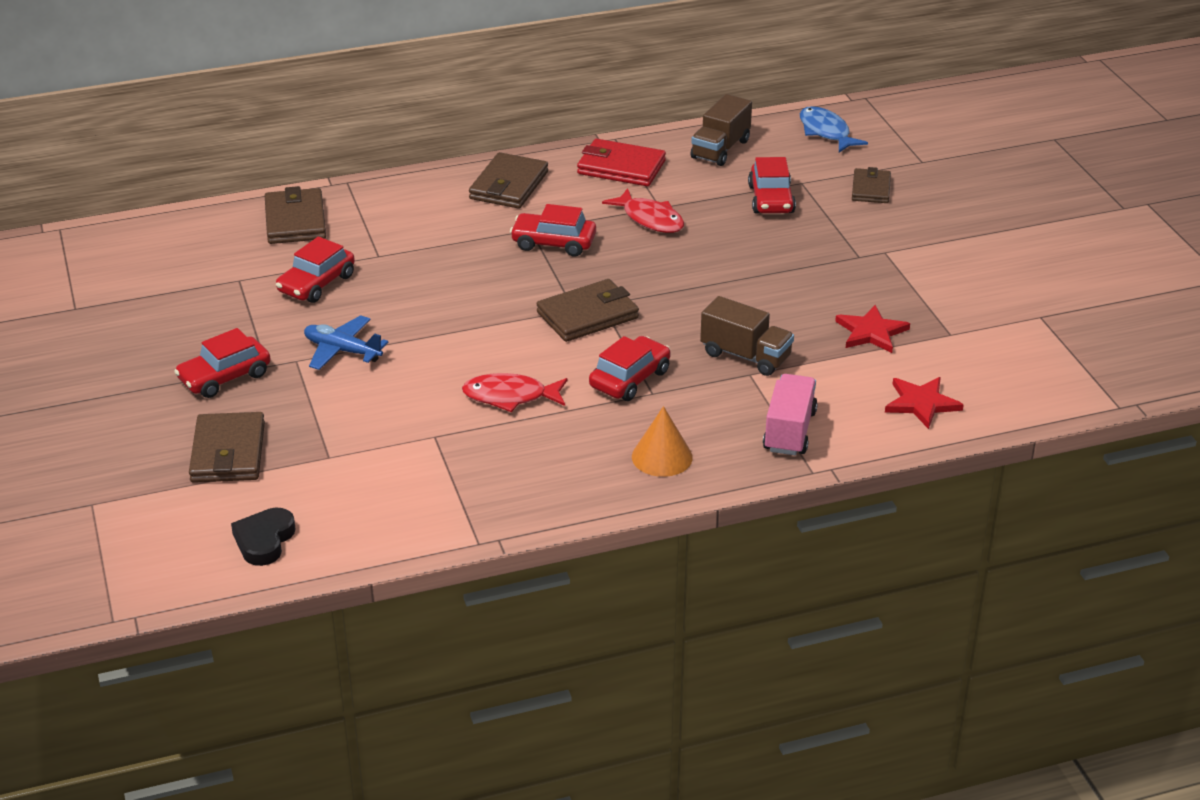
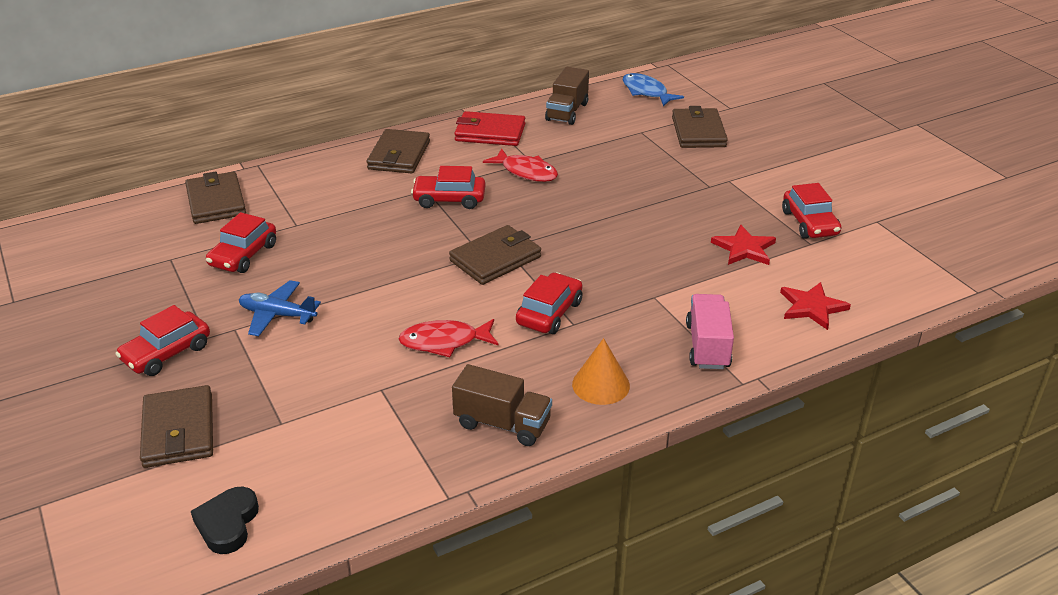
camera: 10 degrees left, 0 degrees up
(745, 356) = (645, 281): brown truck -> brown truck (502, 424)
(771, 199) = (621, 147): red car -> red car (809, 223)
(870, 189) = (698, 132): brown wallet -> brown wallet, size x1.52

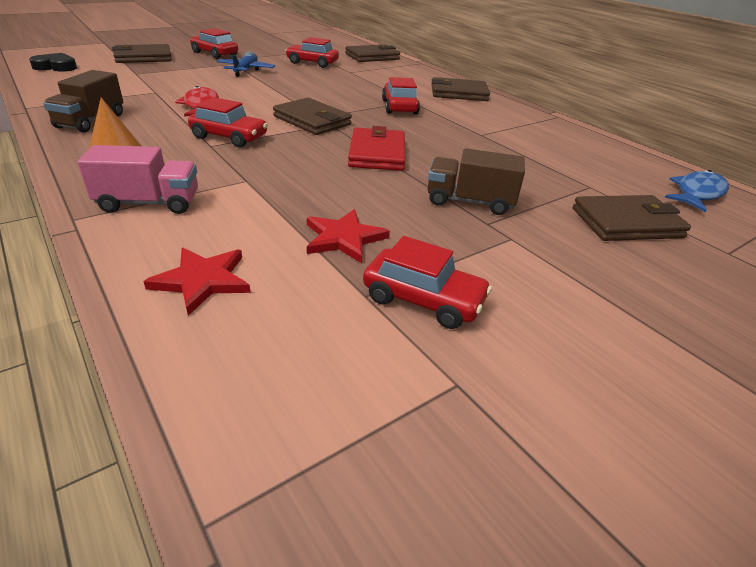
camera: 80 degrees right, 0 degrees up
(490, 133) = (521, 120): red wallet -> red wallet (377, 153)
(526, 172) = (460, 132): red fish -> none
(567, 112) = (596, 150): brown truck -> brown truck (469, 202)
(809, 223) = (423, 299): red car -> red car turned 135 degrees counterclockwise

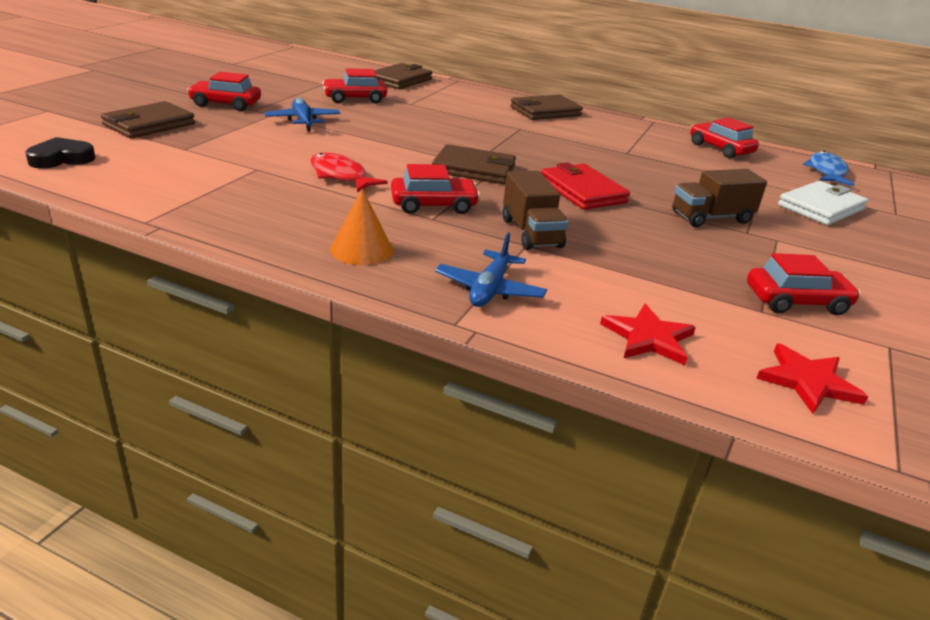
camera: 30 degrees left, 5 degrees down
(91, 121) = (260, 220): brown truck -> brown truck (531, 233)
(149, 203) = (489, 289): pink truck -> blue plane
(344, 238) = (681, 273): red star -> red star (808, 381)
(399, 107) = (522, 137): red car -> red car (720, 149)
(626, 223) = (821, 207): brown wallet -> white wallet

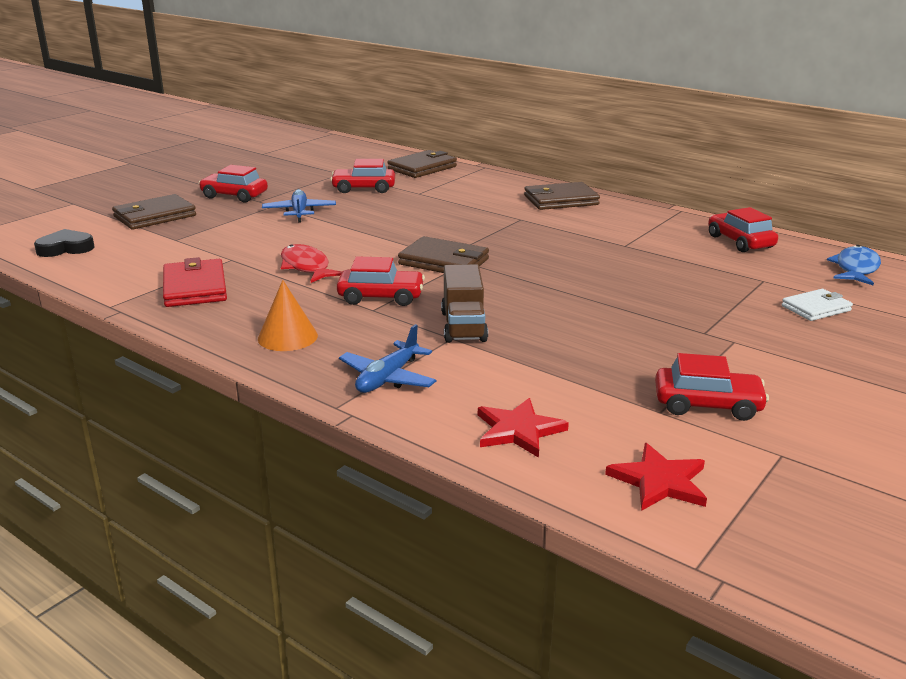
camera: 15 degrees right, 5 degrees down
(582, 191) = (546, 286): red wallet -> red wallet (195, 287)
(711, 218) = (673, 316): brown truck -> none
(821, 207) = (816, 308): white wallet -> white wallet, size x0.66

